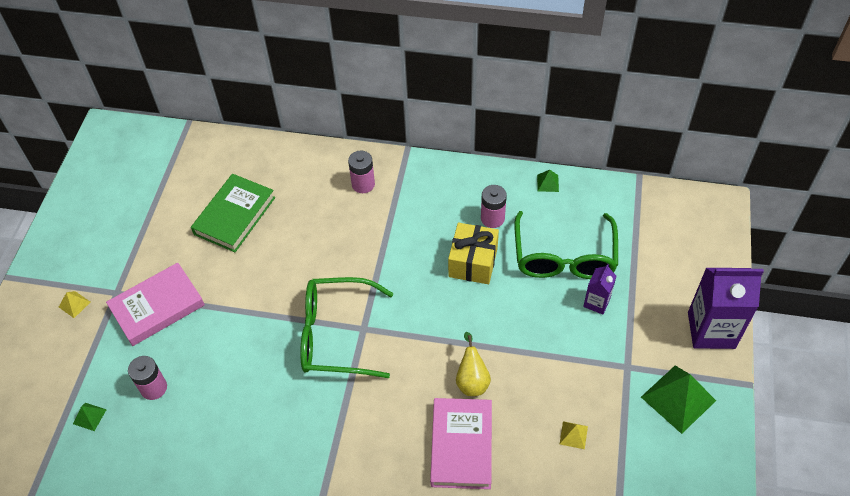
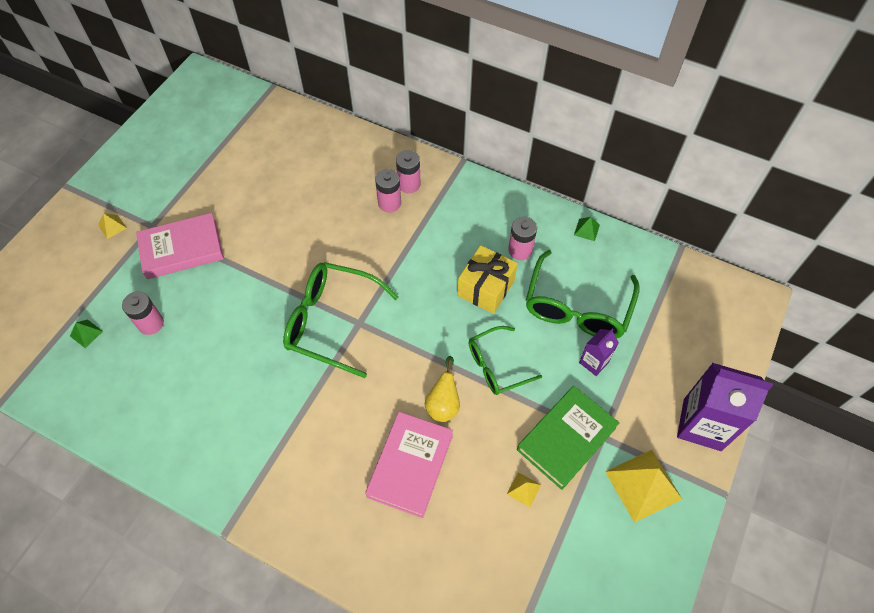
camera: 15 degrees right, 5 degrees up
(234, 216) = (281, 183): green book -> green book (566, 438)
(350, 207) = (389, 203): none -> pink battery
(509, 331) = (497, 366): none -> green glasses
(678, 399) = (643, 485): green pyramid -> yellow pyramid

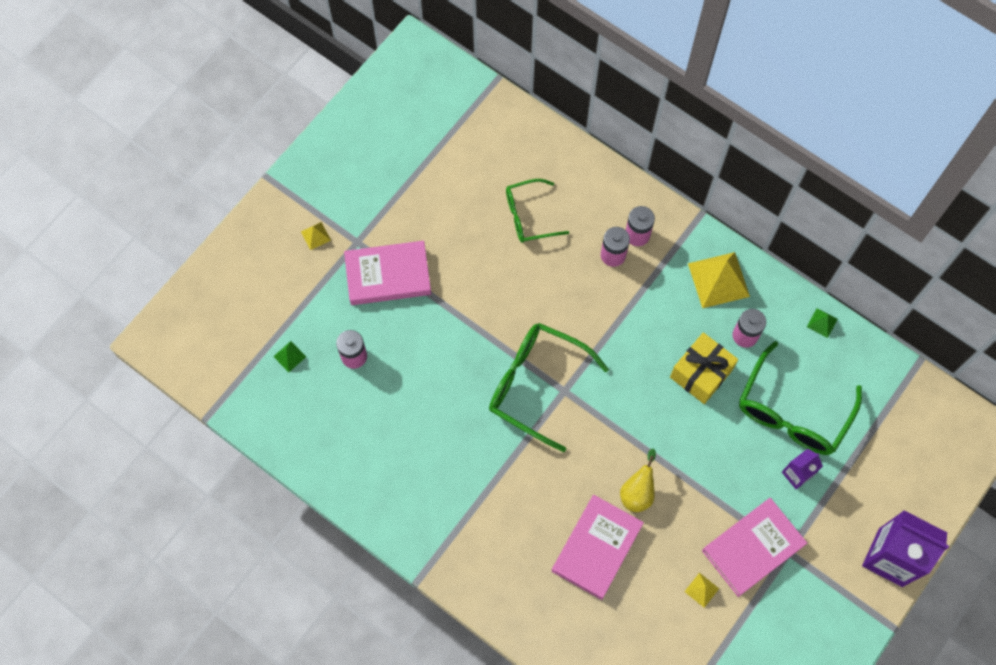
camera: 10 degrees right, 10 degrees up
(497, 366) = (697, 461): green glasses -> green glasses (529, 216)
(566, 438) = (752, 548): green book -> pink book
(643, 485) = (817, 606): yellow pyramid -> yellow pyramid (718, 280)

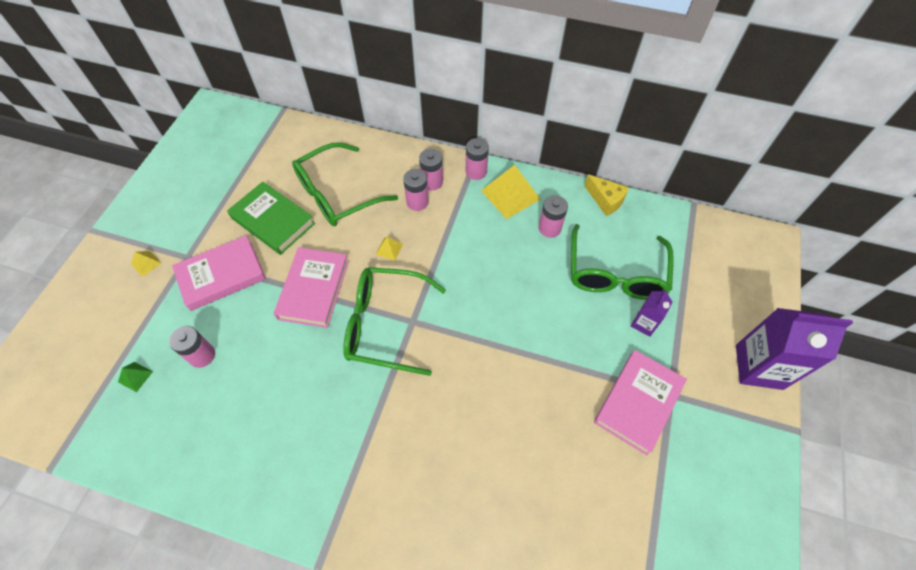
camera: 20 degrees left, 10 degrees down
(453, 227) = (273, 221): none -> green book
(529, 216) = (337, 194): green glasses -> green glasses, size x1.61
(596, 548) = (494, 457): pink book -> pink book (313, 289)
(637, 492) = (512, 388): yellow pear -> none
(691, 237) = (476, 172): none -> pink battery
(701, 373) = (526, 268): yellow gift -> none
(701, 590) = (610, 461): yellow pyramid -> yellow pyramid (389, 249)
(822, 323) = (605, 200): green pyramid -> yellow cheese

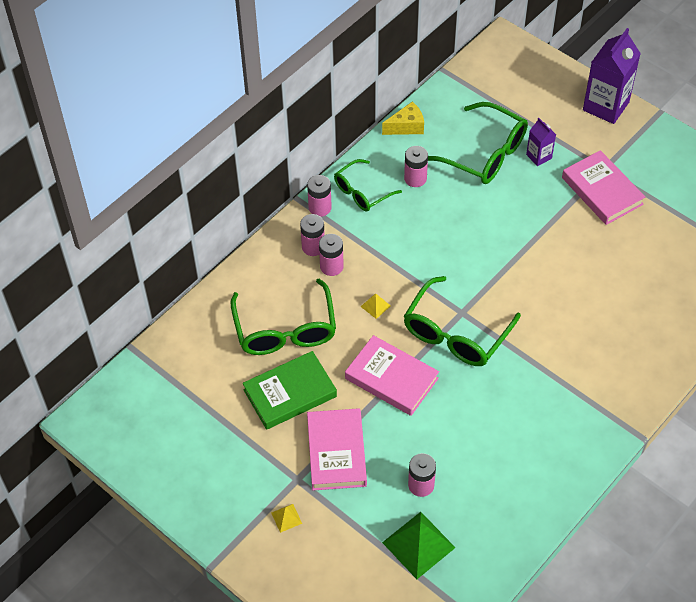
camera: 65 degrees left, 5 degrees down
(135, 376) = (418, 544): green pyramid -> green pyramid, size x2.15
(510, 195) = (362, 192): yellow pyramid -> green glasses

